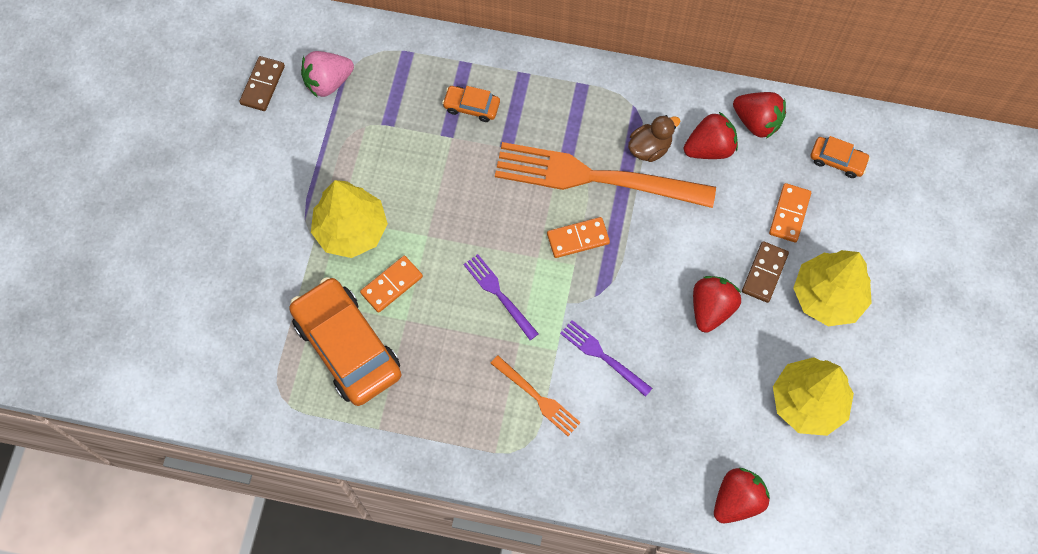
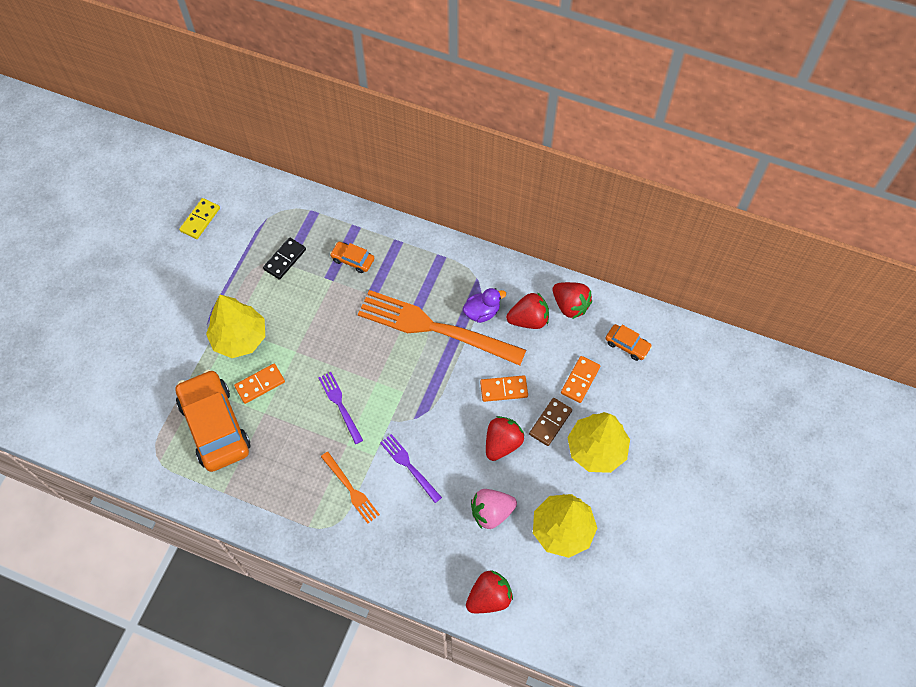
camera: 10 degrees right, 5 degrees down
(262, 85) = (200, 220): brown domino -> yellow domino
(328, 82) = (249, 225): pink strawberry -> pink strawberry (491, 512)
(385, 120) = (285, 259): none -> black domino
(578, 238) = (410, 372): orange domino -> orange domino (504, 389)
(649, 148) = (482, 312): brown duck -> purple duck

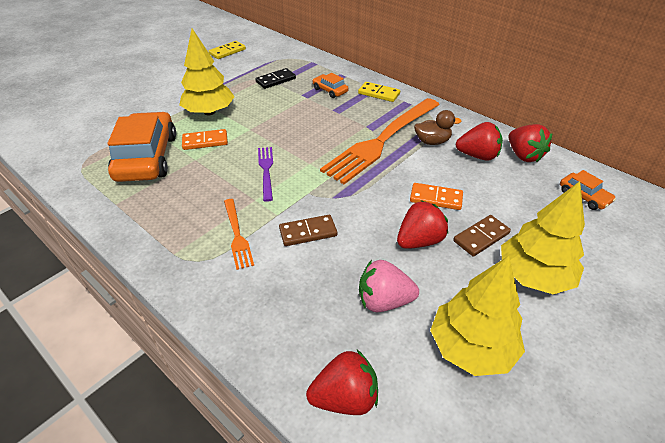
camera: 20 degrees right, 20 degrees down
(407, 249) = (379, 94): none -> yellow domino
(408, 466) = (308, 232): purple fork -> brown domino
(433, 328) = (381, 141): orange fork -> orange fork turned 90 degrees counterclockwise
(482, 312) = (432, 141): purple duck -> brown duck
(580, 380) = (524, 211): orange domino -> none

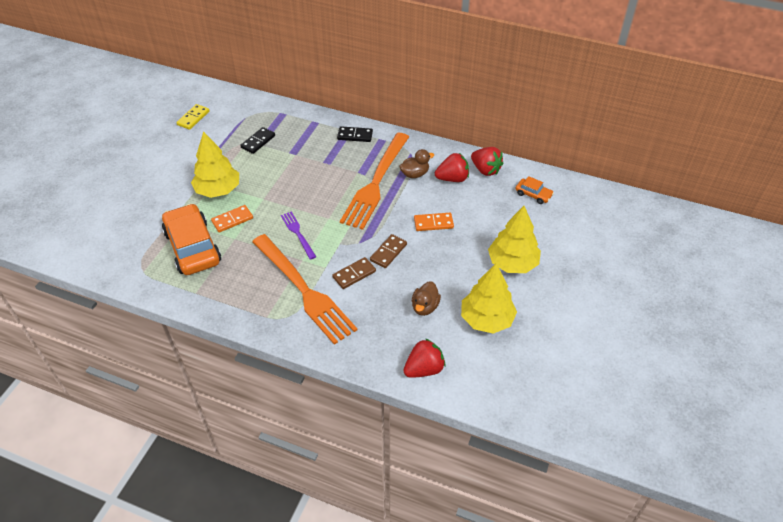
camera: 20 degrees left, 5 degrees up
(237, 235) = (305, 291): orange fork -> orange fork, size x2.16
(330, 90) = (312, 142): orange car -> none
(379, 94) = (355, 136): yellow domino -> black domino
(384, 301) = (425, 307): pink strawberry -> brown duck
(419, 241) = (433, 259): red strawberry -> none
(481, 237) = (473, 245): brown domino -> brown domino (388, 252)

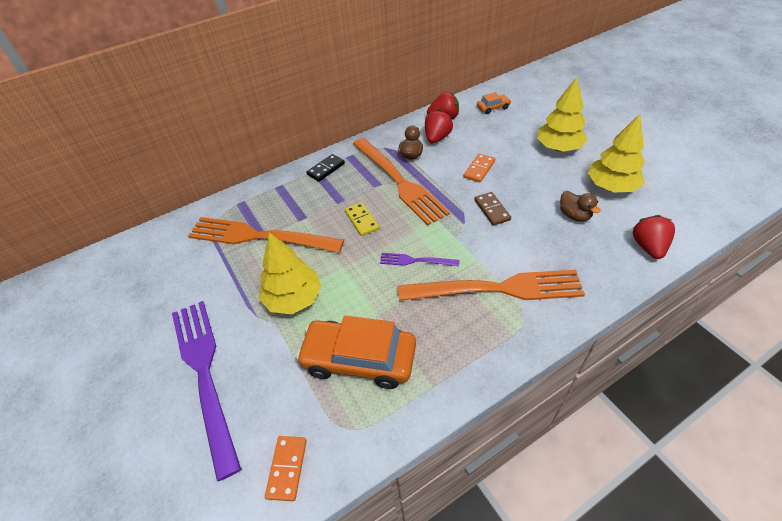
camera: 50 degrees left, 0 degrees up
(137, 184) = (204, 373): none -> purple fork
(193, 118) = (160, 274): yellow domino -> yellow domino (361, 220)
(232, 220) = (350, 305): orange domino -> orange domino (287, 468)
(258, 142) = (258, 236): black domino -> orange fork
(354, 274) = (502, 243): brown domino -> none

